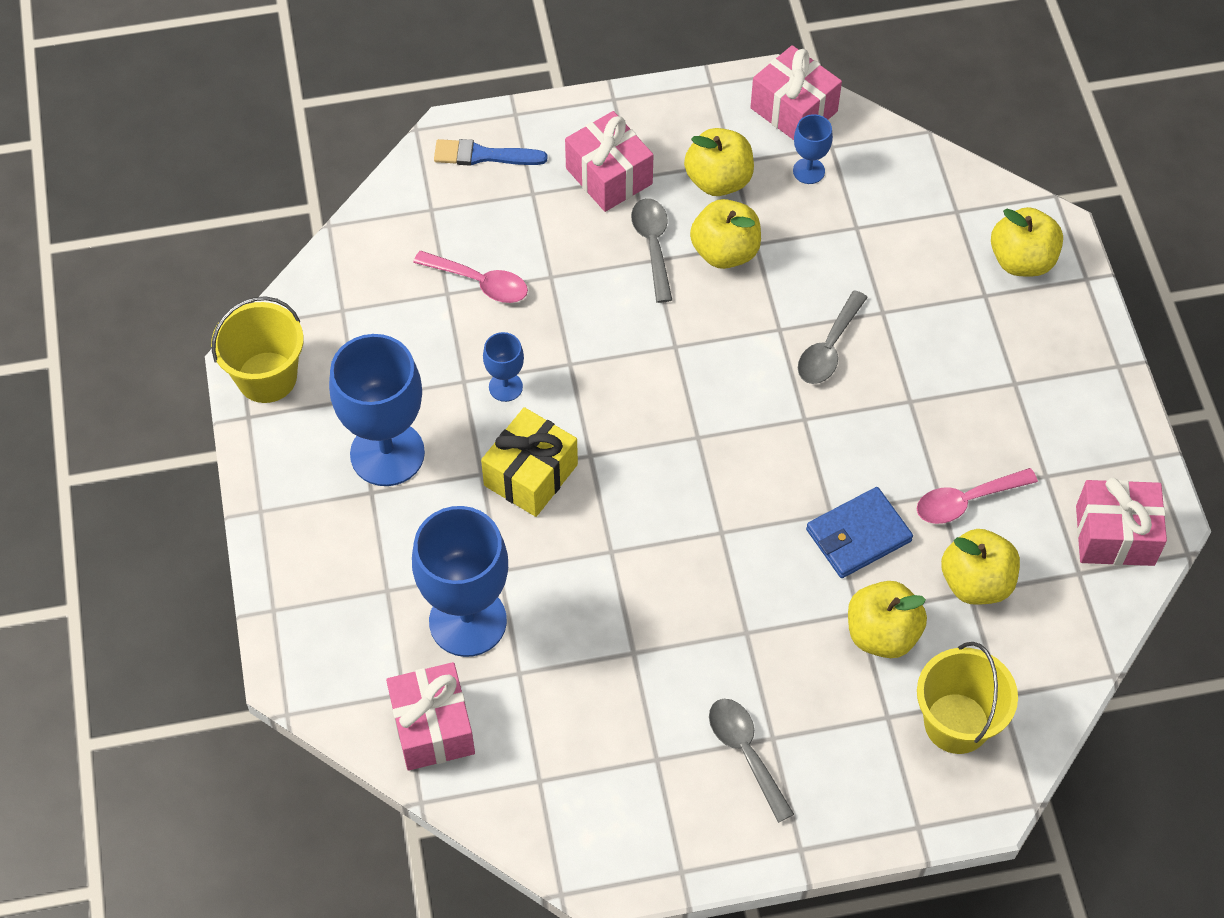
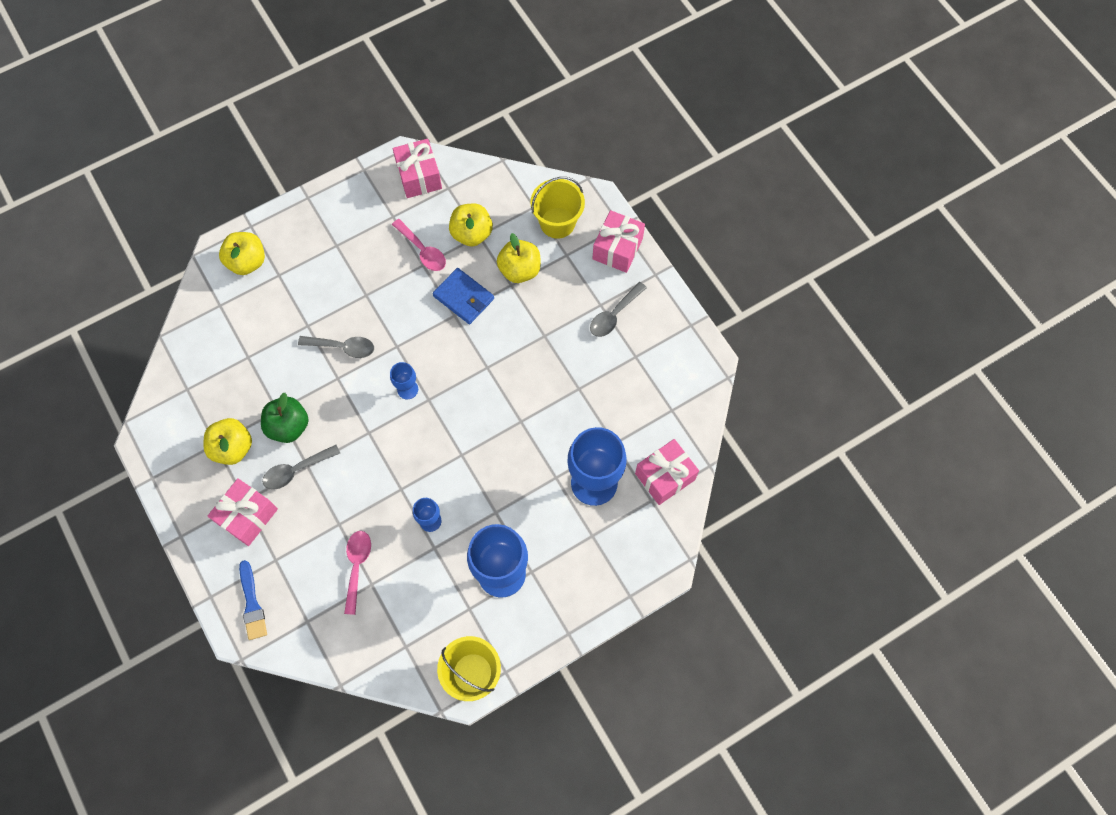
camera: 110 degrees left, 10 degrees up
(531, 475) = (486, 483): yellow gift -> none
(725, 252) = (289, 426): yellow apple -> green apple
(794, 110) = (162, 420): pink gift -> pink gift (617, 249)
(808, 171) = (210, 396): blue goblet -> blue goblet (407, 389)

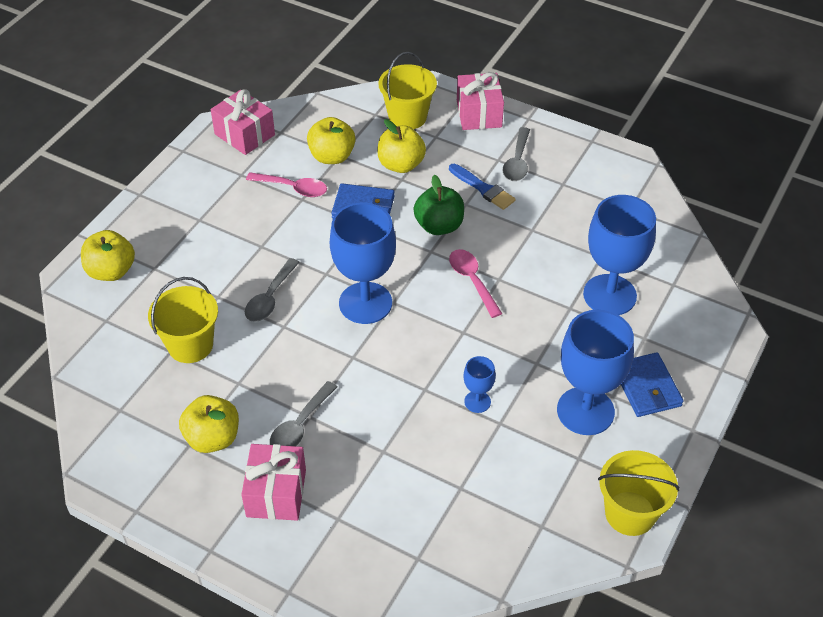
camera: 30 degrees left, 20 degrees down
(252, 604) = (343, 574): blue brush -> blue brush (483, 188)
(263, 359) = (190, 345): none -> yellow bucket
(289, 426) = (262, 390): green apple -> green apple (439, 226)
(343, 347) = (270, 298): grey spoon -> grey spoon turned 135 degrees clockwise
(357, 566) = (433, 479): pink spoon -> pink spoon (472, 281)
(407, 389) = (365, 303): blue goblet -> blue goblet, size x2.15
(561, 579) = (646, 387): none -> blue wallet
(665, 476) = (669, 260): pink gift -> none

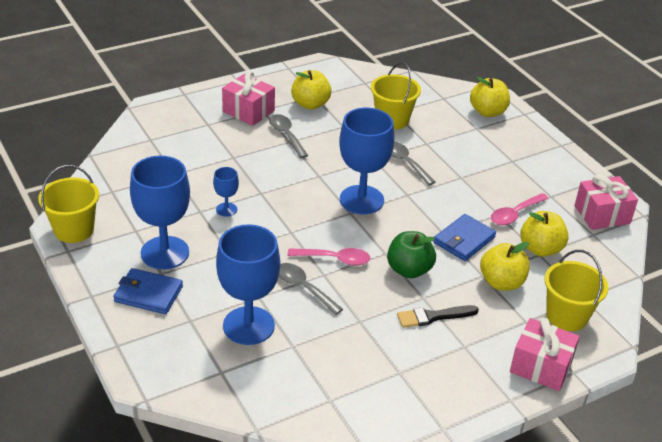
camera: 120 degrees right, 10 degrees down
(483, 188) = (433, 317): blue brush -> black brush
(517, 162) = (452, 357): grey spoon -> grey spoon (303, 288)

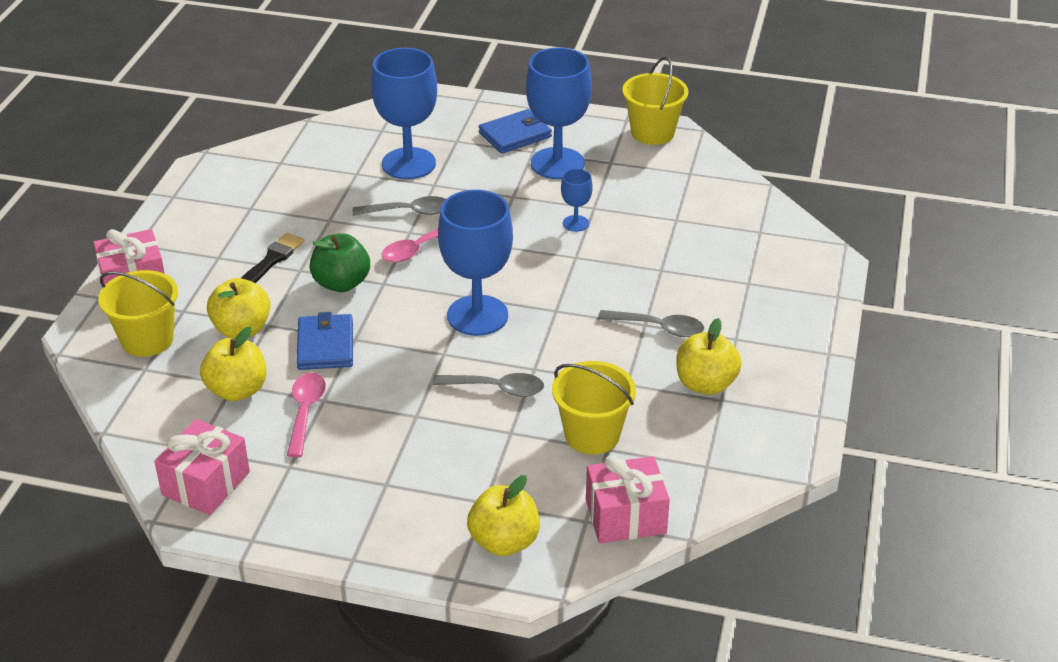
camera: 135 degrees right, 0 degrees up
(248, 111) = (744, 326): pink gift -> pink gift (625, 516)

